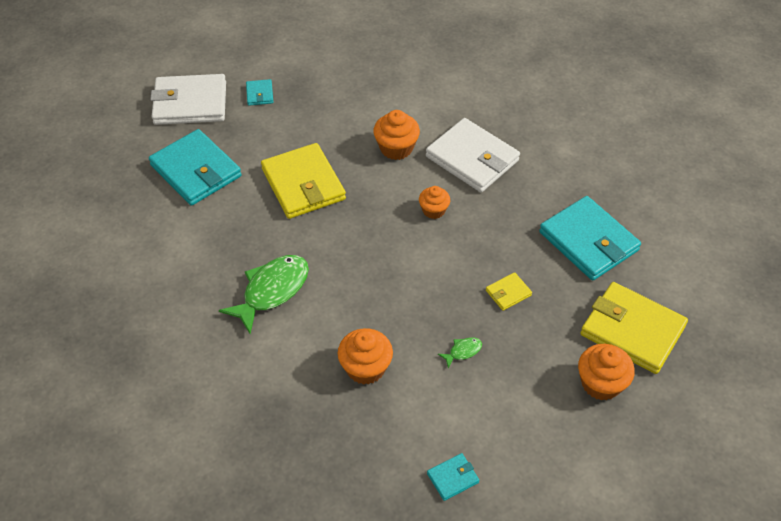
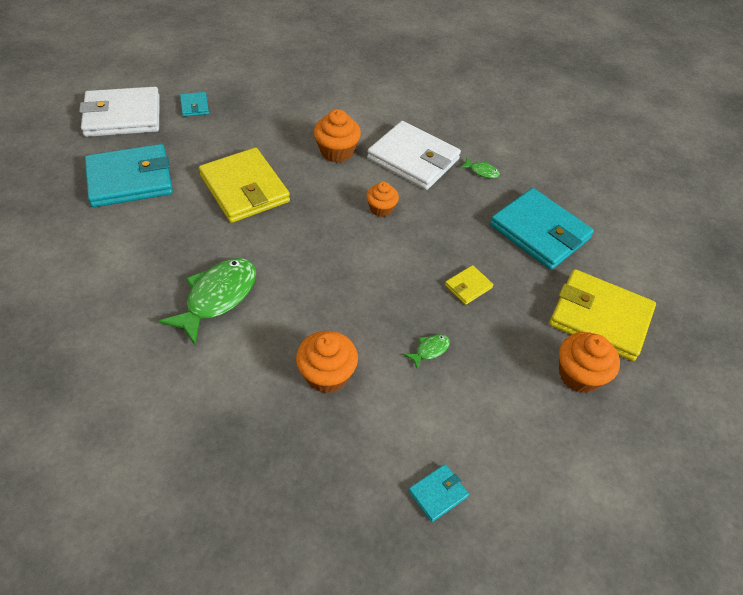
camera: 10 degrees left, 0 degrees up
(196, 171) = (130, 179): turquoise wallet -> turquoise wallet turned 60 degrees counterclockwise
(540, 175) = (482, 171): none -> green fish

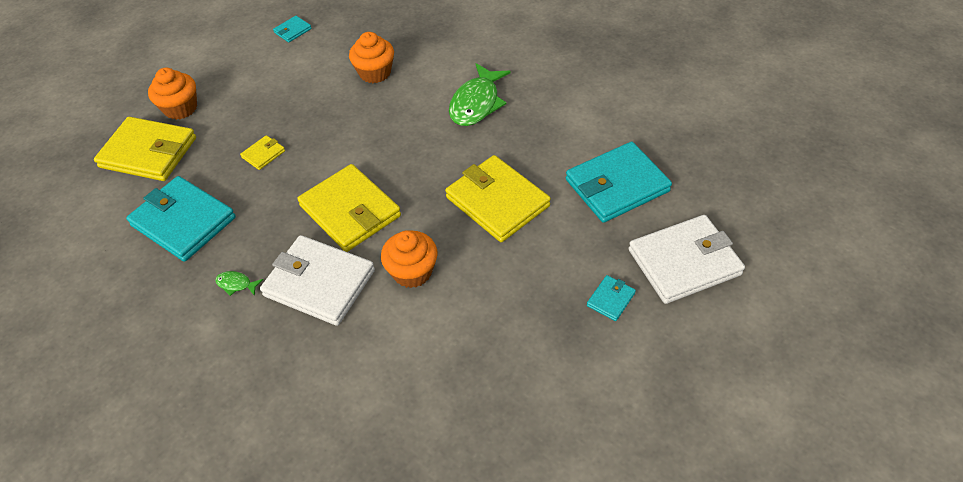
camera: 175 degrees right, 0 degrees up
(194, 106) = (610, 299): turquoise wallet -> turquoise wallet turned 60 degrees clockwise
(381, 209) = (350, 211): orange cupcake -> yellow wallet
(430, 350) = (298, 102): green fish -> none

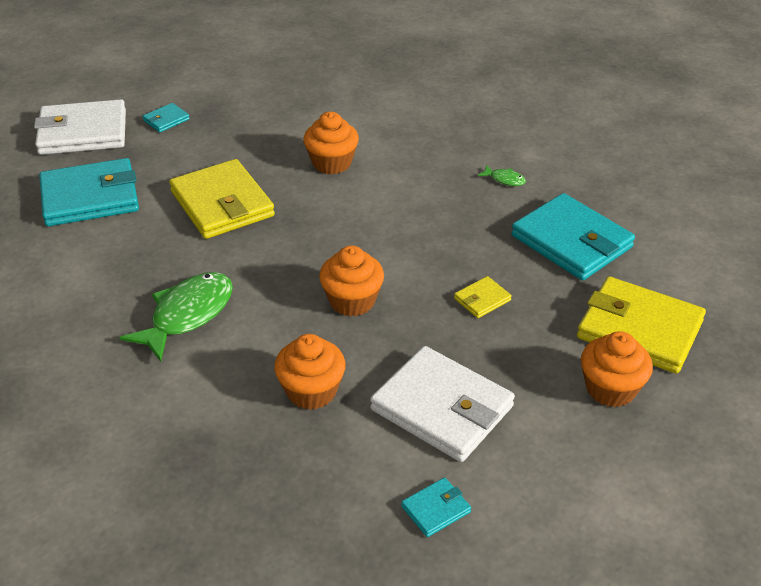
camera: 170 degrees left, 10 degrees down
(319, 283) = (422, 168): white wallet -> white wallet (442, 408)
(350, 211) = (382, 221): yellow wallet -> none
(361, 135) = (352, 301): none -> orange cupcake

